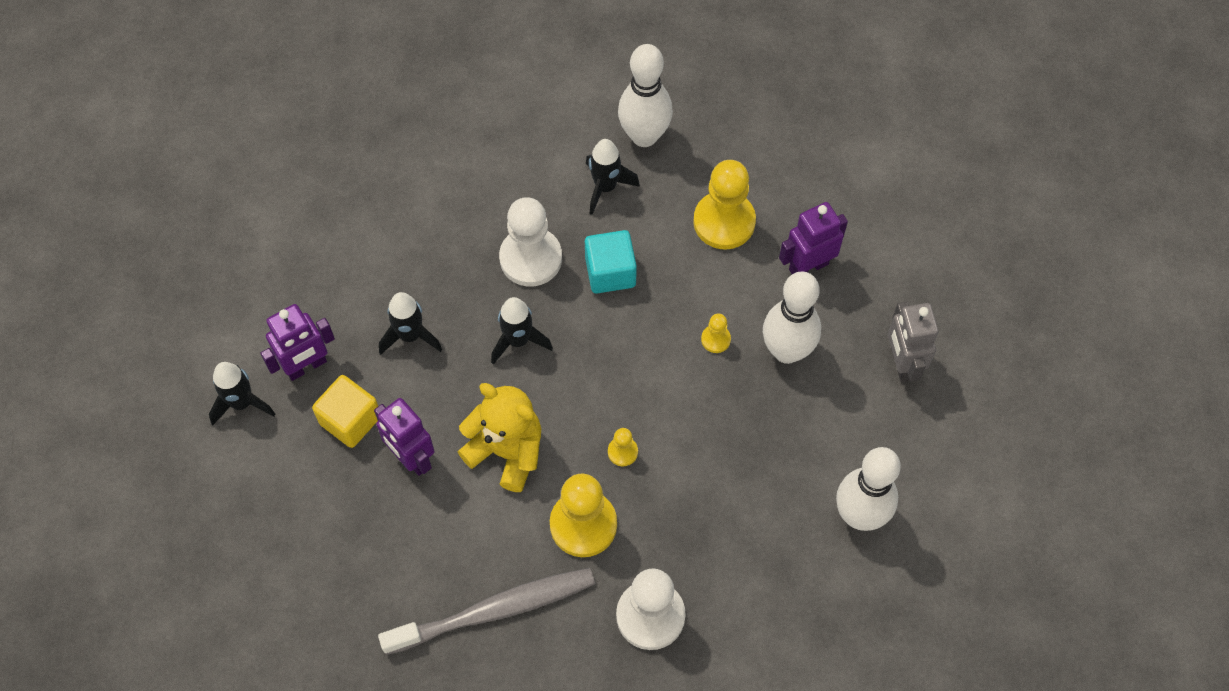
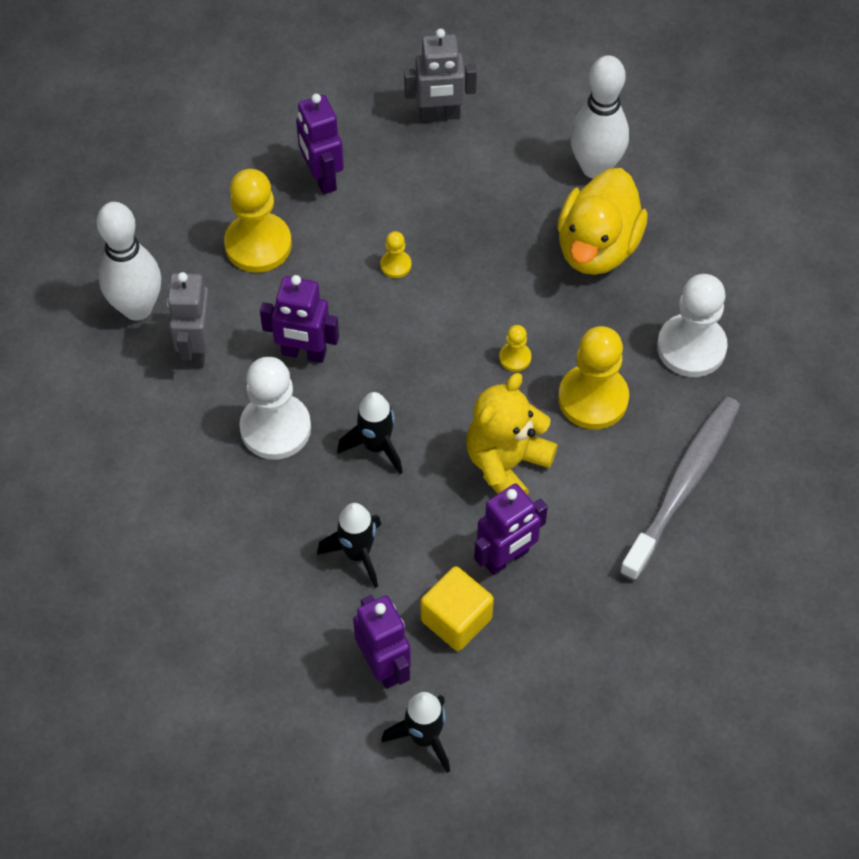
camera: 85 degrees left, 5 degrees down
(494, 610) = (683, 485): grey toothbrush -> grey toothbrush turned 45 degrees clockwise
(605, 187) = (197, 350): black rocket -> grey robot
(610, 272) = (304, 353): turquoise cube -> purple robot
(760, 521) = (597, 247): none -> yellow duck
(787, 351) = (415, 206): white bowling pin -> none

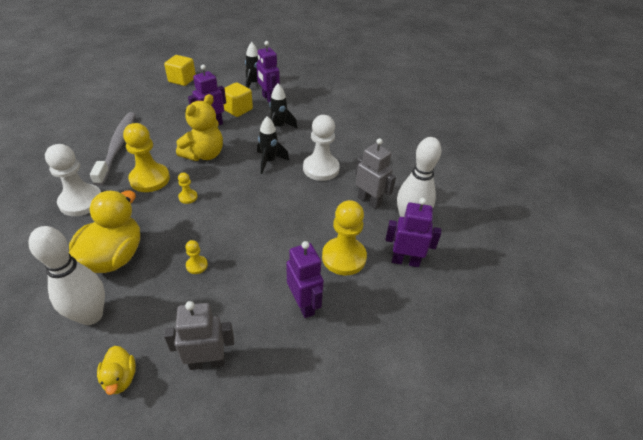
camera: 175 degrees right, 15 degrees down
(197, 350) = (369, 201): grey robot -> grey robot turned 45 degrees counterclockwise
(304, 353) = (309, 199): purple robot -> purple robot (405, 261)
(395, 265) = (253, 245): yellow pawn -> yellow pawn (197, 265)
(533, 101) = (120, 378): none -> yellow duck
(616, 749) = (182, 80): none -> yellow cube
(683, 485) = (118, 146): grey toothbrush -> grey toothbrush turned 150 degrees clockwise

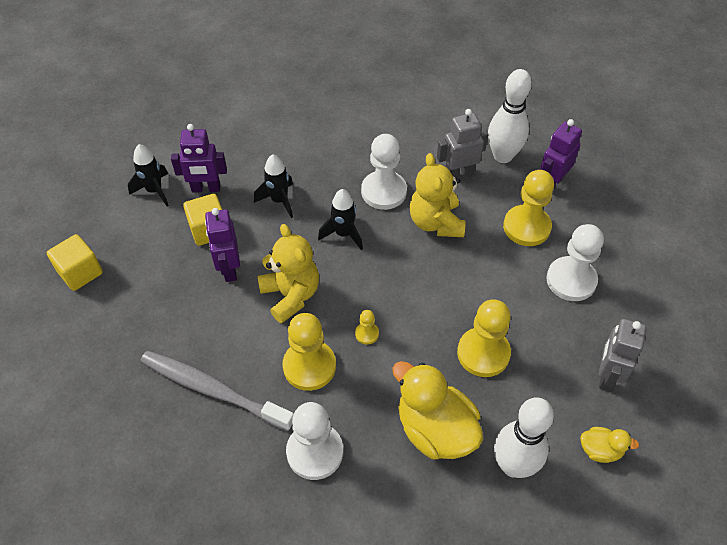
camera: 60 degrees left, 10 degrees up
(197, 265) = (483, 353): yellow pawn -> yellow pawn, size x2.17
(304, 304) = (571, 280): purple robot -> white pawn
(311, 202) = (436, 222): none -> yellow teddy bear

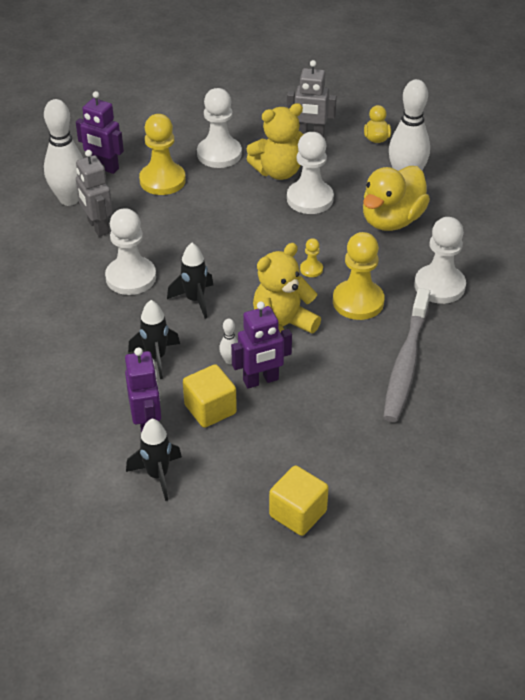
camera: 100 degrees left, 10 degrees down
(260, 250) = (229, 360): none -> white bowling pin
(436, 222) = (167, 237): yellow teddy bear -> yellow teddy bear (278, 172)
(483, 353) = (310, 199): yellow pawn -> white pawn

